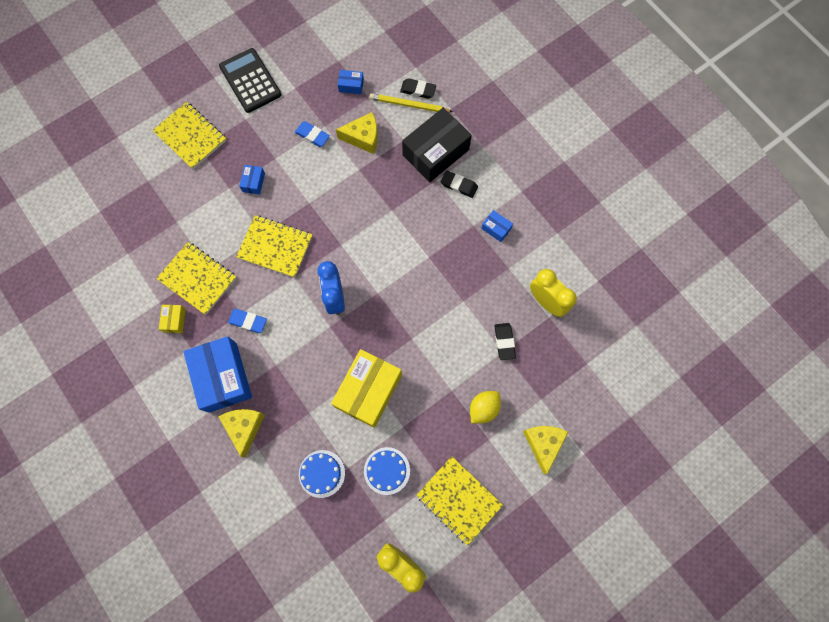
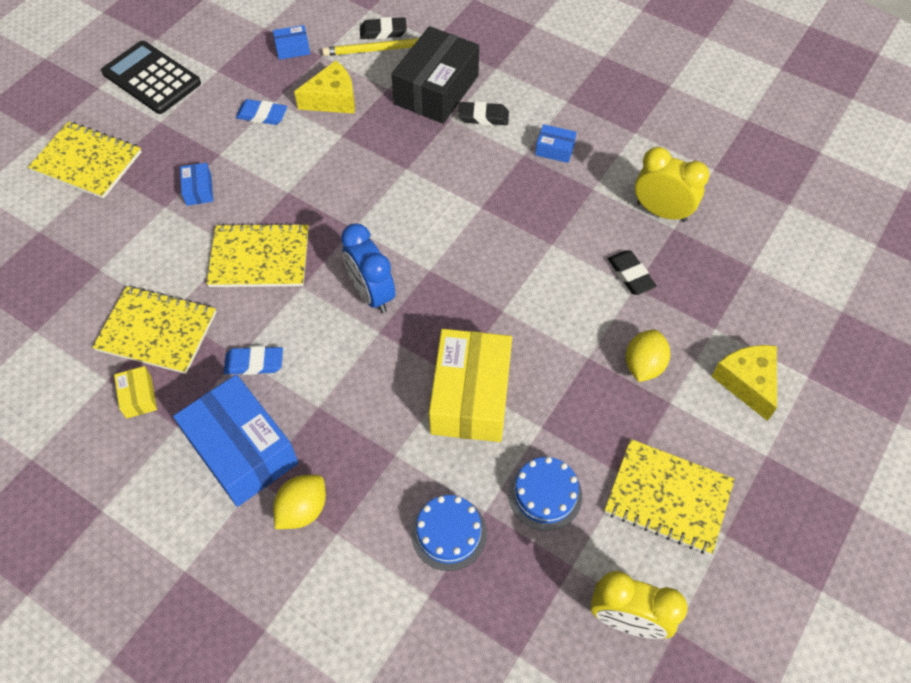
camera: 20 degrees left, 15 degrees down
(244, 428) = (302, 509): yellow cheese -> yellow lemon

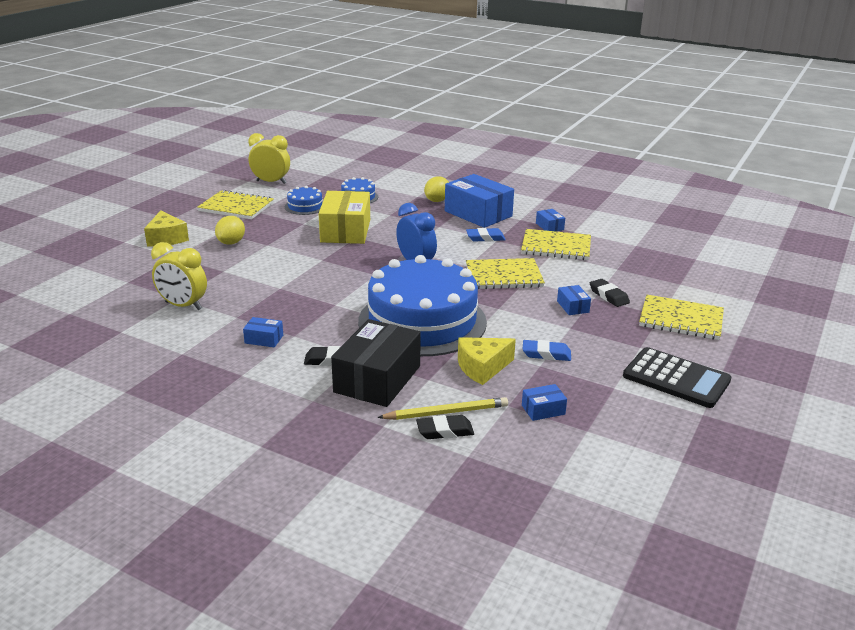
camera: 175 degrees right, 30 degrees down
(139, 397) = (549, 226): yellow box -> blue box
(381, 171) = (422, 321): none -> blue cake
(630, 275) = (224, 275): black eraser -> black eraser (608, 296)

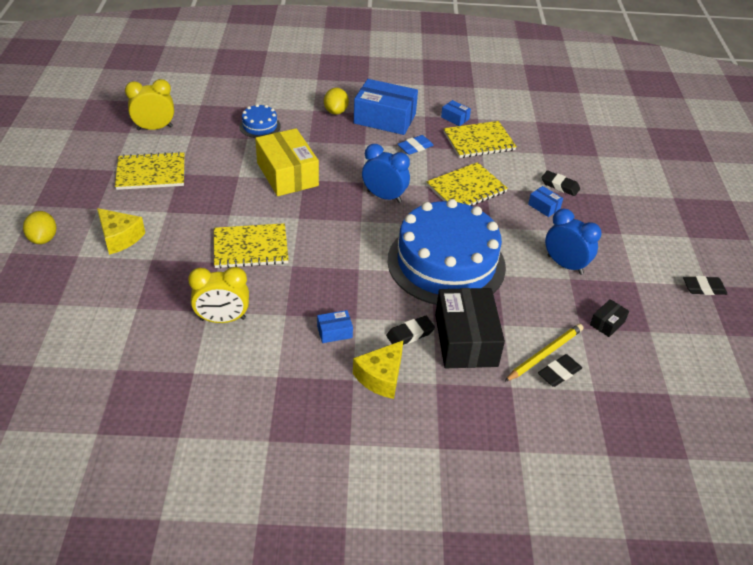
camera: 30 degrees left, 15 degrees up
(231, 242) = (192, 223): yellow lemon -> yellow lemon (43, 239)
(305, 206) = (220, 153): blue cake -> none
(482, 368) = (532, 297): yellow cheese -> yellow cheese (381, 377)
(543, 410) = (607, 323): blue box -> black box
(546, 354) = (565, 265): blue eraser -> blue clock
(676, 378) = (667, 257): black calculator -> none
(681, 319) = (626, 194): yellow notebook -> yellow notebook (250, 247)
(694, 415) = (703, 288): none -> black eraser

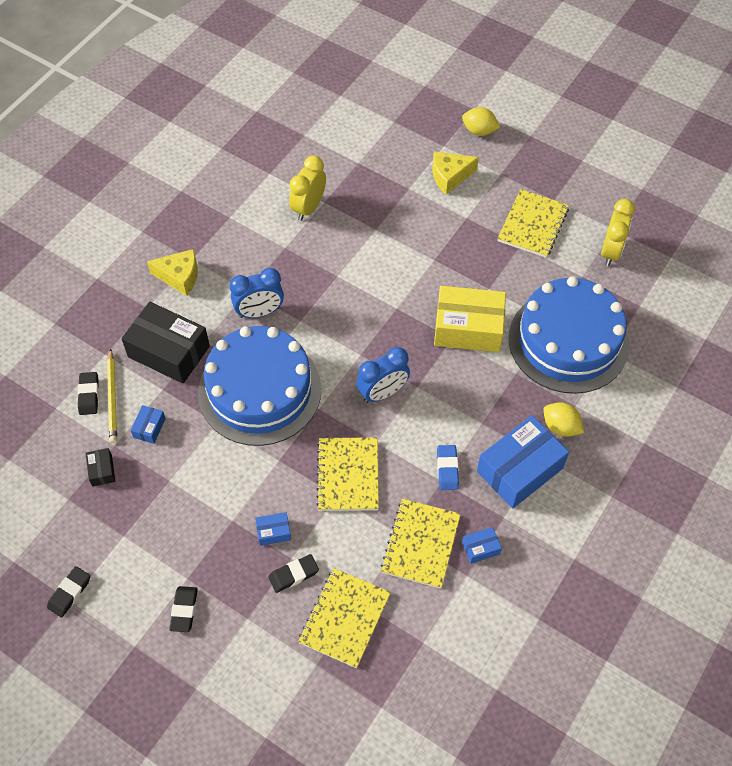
camera: 125 degrees right, 15 degrees up
(250, 247) = (379, 257): yellow notebook -> yellow notebook (345, 618)
(260, 126) = (568, 341): blue cake -> blue cake, size x2.42
(334, 332) = (244, 270): blue box -> blue box (149, 428)
(381, 377) = (180, 277): yellow cheese -> yellow cheese turned 120 degrees clockwise
(410, 334) = (204, 317): black eraser -> black eraser (184, 610)
(565, 265) = (187, 489): blue clock -> blue clock (259, 312)

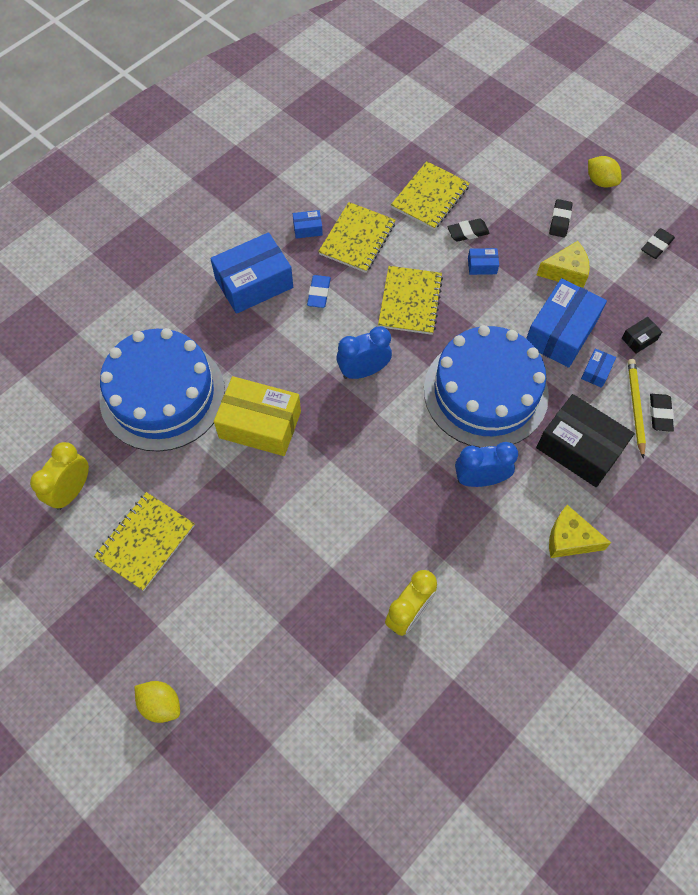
camera: 170 degrees left, 5 degrees up
(102, 470) = (639, 339): black box -> black box turned 60 degrees clockwise
(185, 465) = (561, 332): none -> blue box
(450, 176) = (222, 632): yellow cheese -> yellow cheese (566, 272)
(560, 427) = (203, 314): yellow lemon -> yellow lemon (600, 181)

